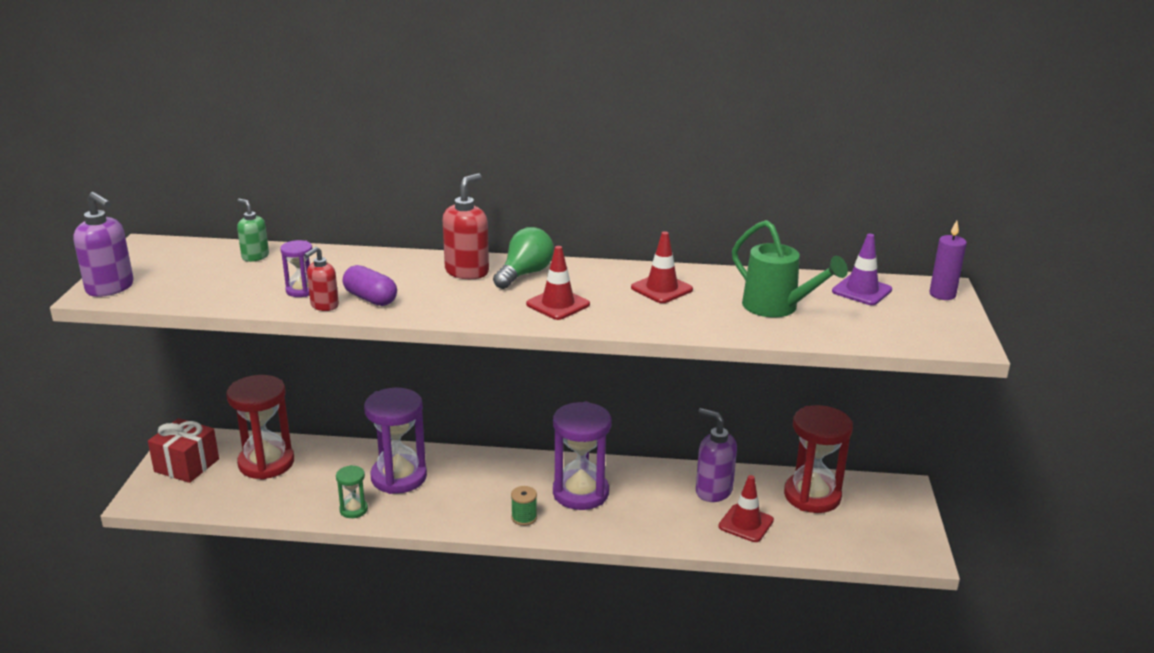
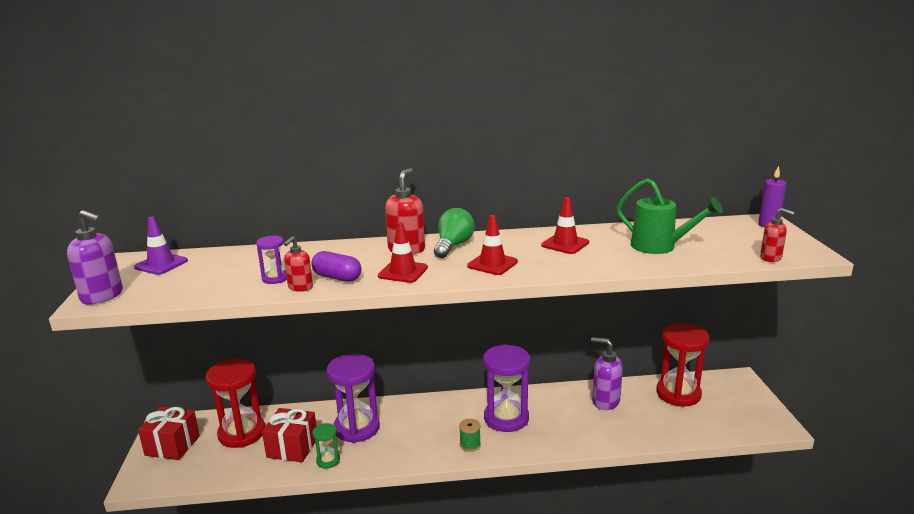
camera: 10 degrees left, 5 degrees down
(255, 257) = (224, 258): green soap dispenser -> none
(318, 488) = (292, 448): none -> red gift
(746, 523) = (641, 422): red traffic cone -> red traffic cone (403, 272)
(861, 291) = (711, 229): purple traffic cone -> purple traffic cone (161, 264)
(907, 341) = (771, 258): none -> red soap dispenser

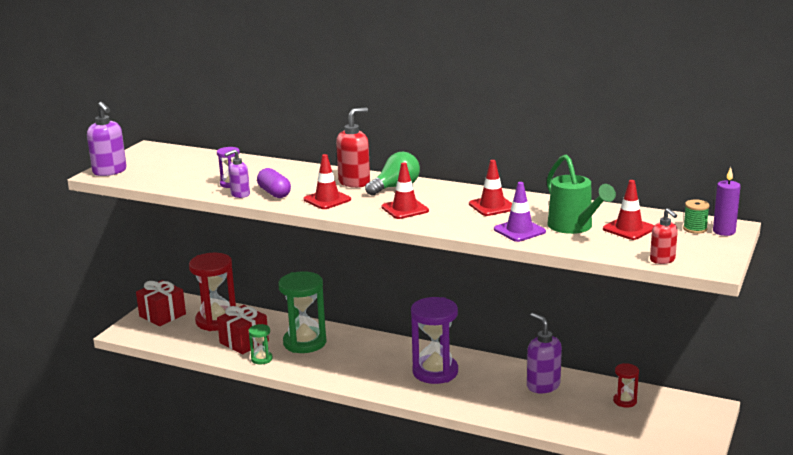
camera: 30 degrees right, 0 degrees up
(161, 264) = (168, 156): purple traffic cone -> purple traffic cone (519, 230)
(300, 287) = (240, 194): red soap dispenser -> purple soap dispenser
(357, 428) = (304, 342): purple hourglass -> green hourglass
(470, 445) = (382, 382): green spool -> green spool (695, 229)
(678, 394) = (625, 401): red hourglass -> red hourglass, size x0.48
(701, 238) = (629, 229): none -> red traffic cone

